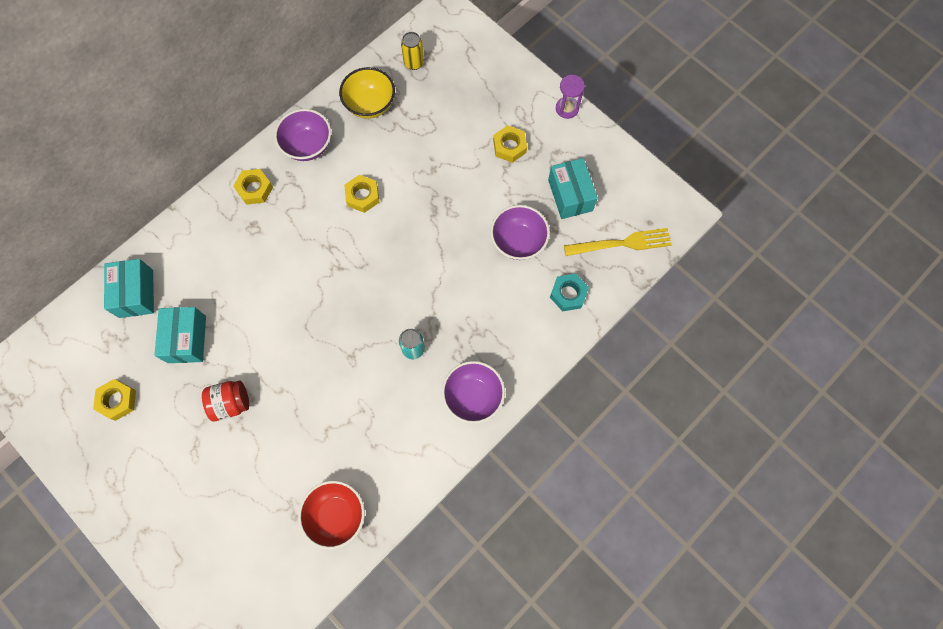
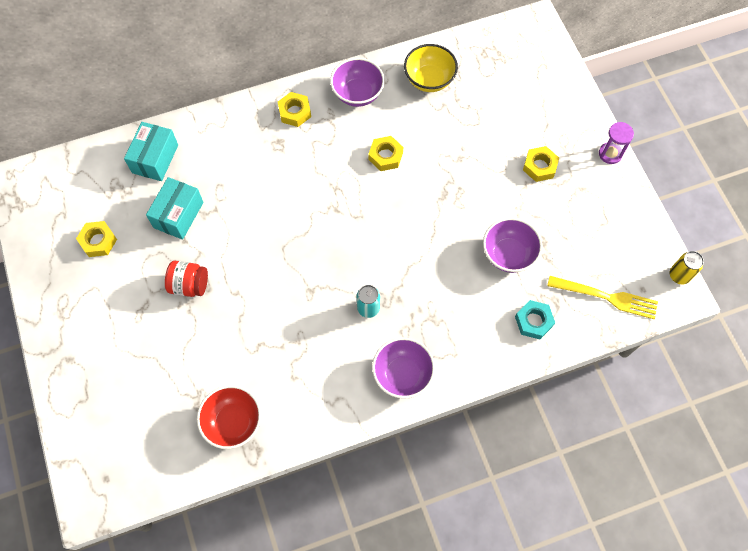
camera: 25 degrees right, 5 degrees down
(414, 63) = (485, 59): yellow can -> yellow can (679, 275)
(570, 195) = (576, 233): turquoise box -> none

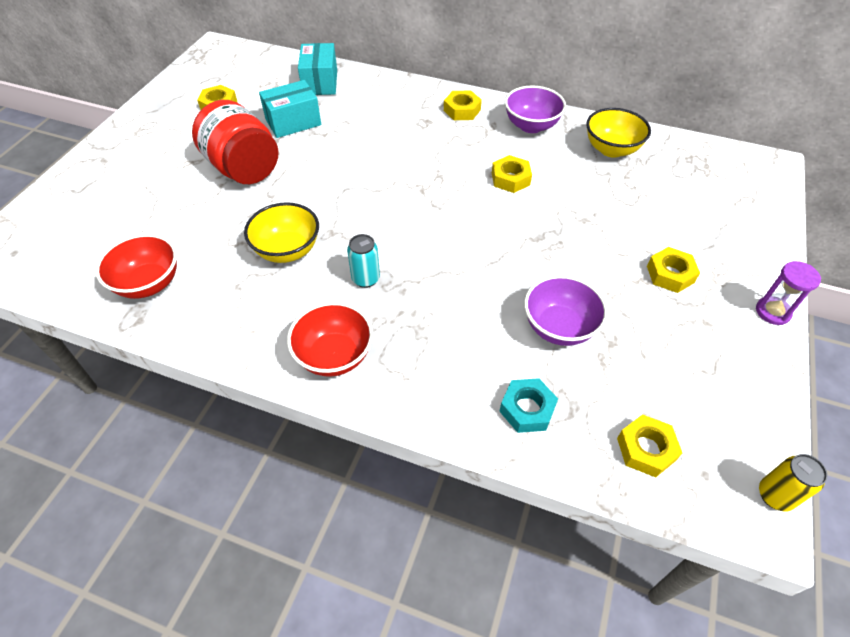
camera: 40 degrees right, 15 degrees down
(155, 159) = (320, 82): turquoise box -> turquoise box turned 60 degrees counterclockwise
(189, 285) = (243, 168): red jar -> red jar, size x1.73
(296, 326) = (287, 250): none -> yellow bowl
(402, 374) = (334, 356): purple bowl -> red bowl
(607, 297) = (646, 449): yellow fork -> yellow nut

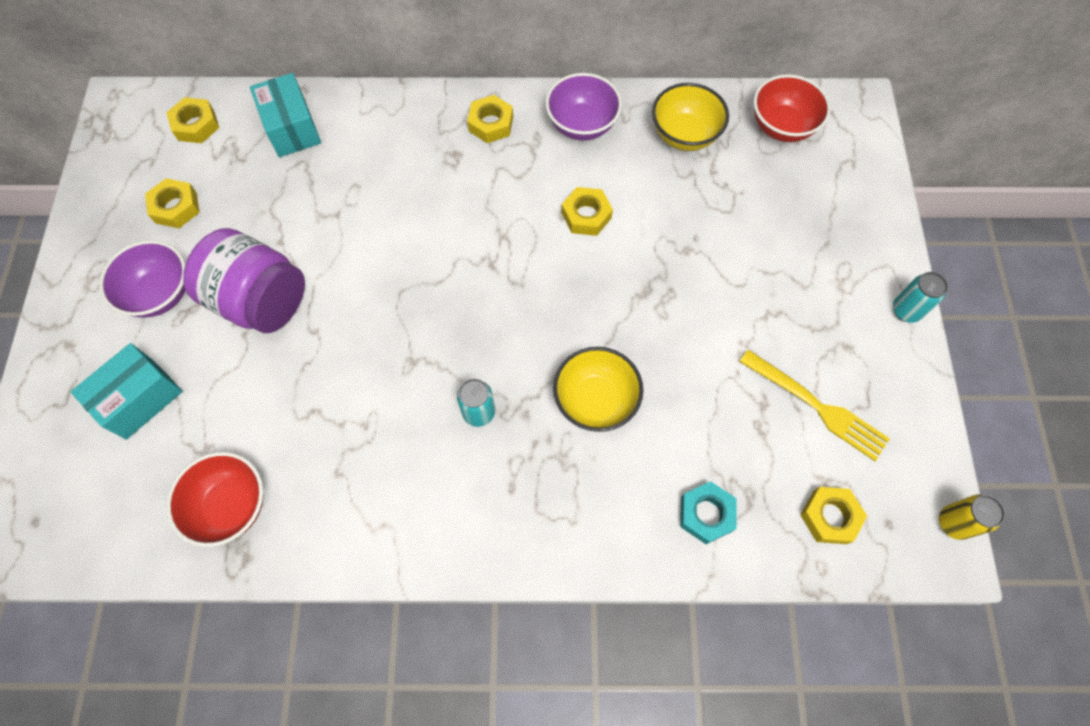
camera: 20 degrees left, 15 degrees up
(243, 168) = (260, 300): red jar -> purple jar
(287, 250) = (372, 404): yellow bowl -> yellow bowl (595, 400)
(293, 122) = (288, 206): turquoise box -> turquoise box (140, 399)
(334, 356) = (487, 523): red bowl -> red bowl (782, 127)
(559, 327) = (705, 404): purple bowl -> purple bowl (160, 294)
(663, 359) = (817, 407): none -> yellow fork
(670, 274) = (796, 296): yellow nut -> yellow nut (196, 125)
(772, 312) = (906, 310): purple hourglass -> turquoise can

